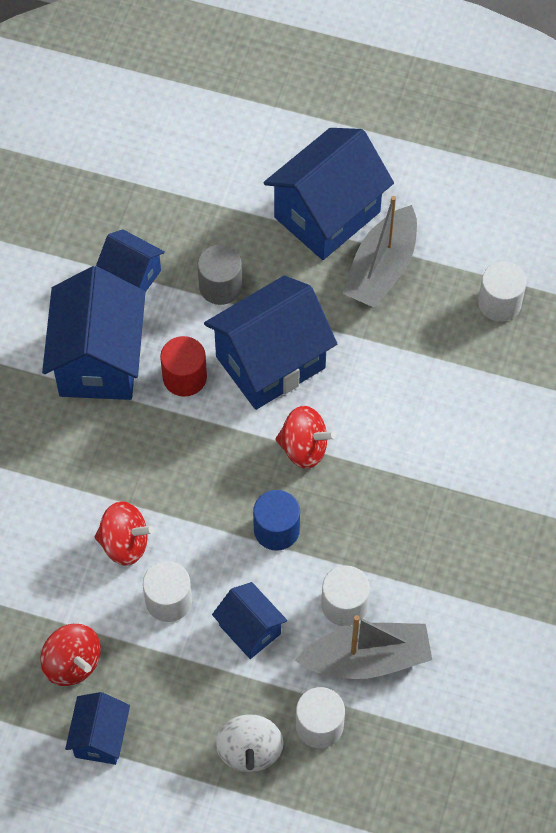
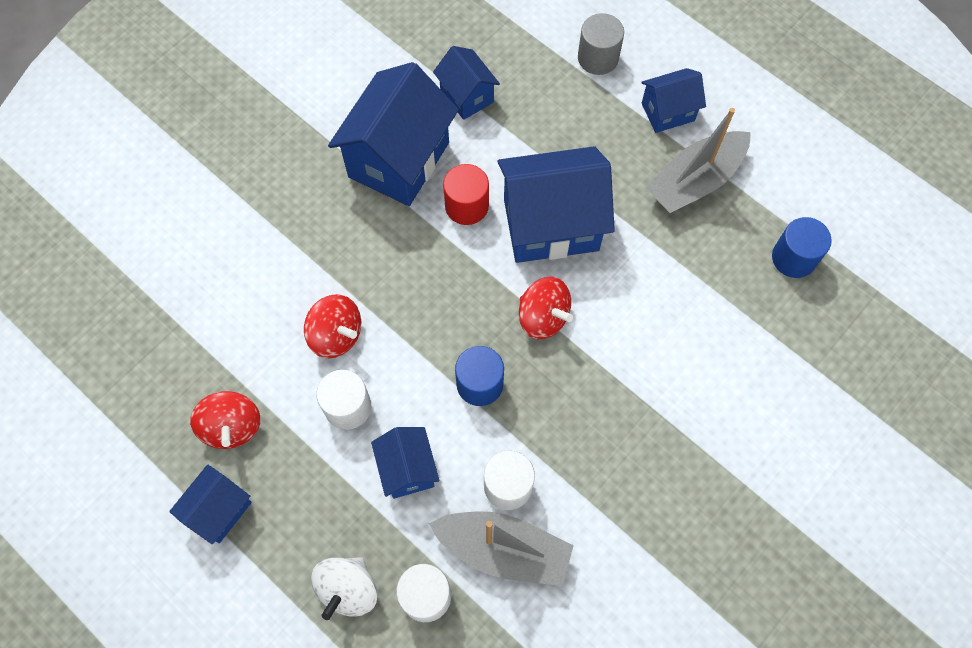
camera: 25 degrees right, 5 degrees up
(220, 286) = (539, 137): grey cylinder -> grey cylinder (598, 58)
(327, 214) = (668, 112): blue house -> blue house, size x0.53
(499, 303) = (793, 258): white cylinder -> blue cylinder

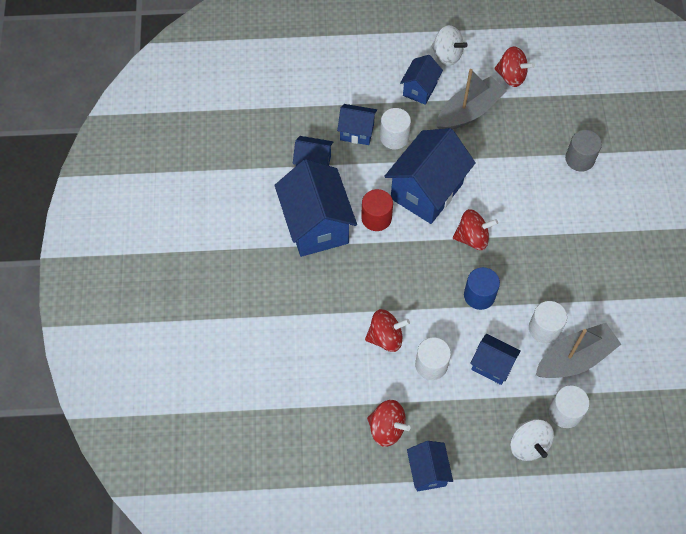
camera: 45 degrees left, 5 degrees down
(548, 101) = (357, 132): none -> blue house
(581, 139) = (394, 137): none -> white cylinder
(598, 58) = (357, 90): grey cylinder -> grey cylinder (579, 159)
(695, 181) = (469, 112): grey boat -> grey boat turned 135 degrees counterclockwise
(741, 100) = (447, 55): none -> white spinning top
(790, 183) = (511, 76): none -> red spinning top
(793, 258) = (550, 110): blue cylinder -> none

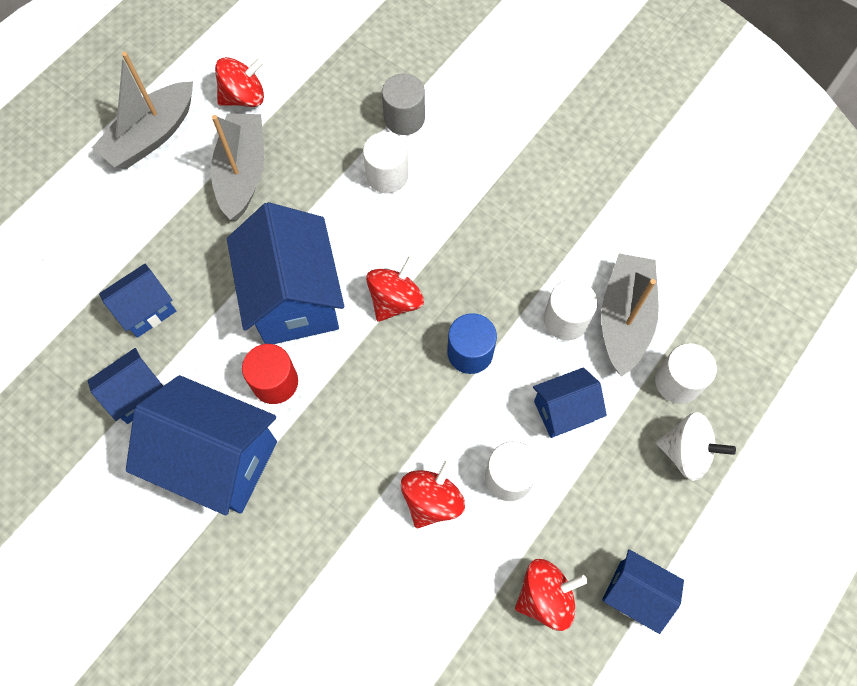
camera: 50 degrees left, 5 degrees up
(394, 137) = (194, 275): white cylinder -> white cylinder (387, 175)
(420, 89) = (163, 198): blue house -> none
(447, 55) = (152, 136): white spinning top -> grey boat

